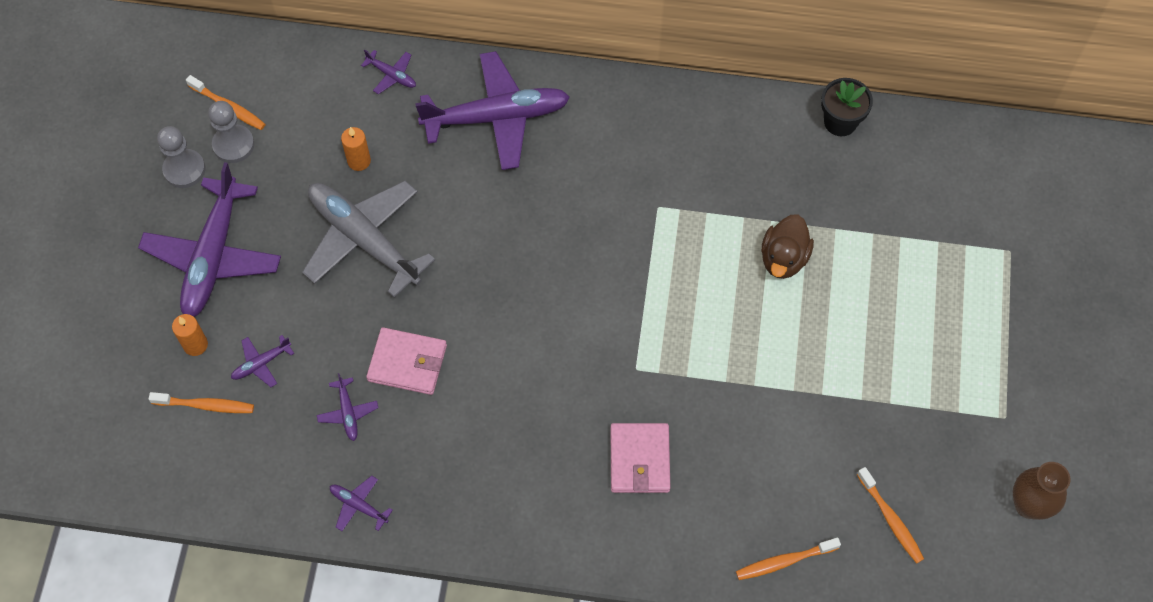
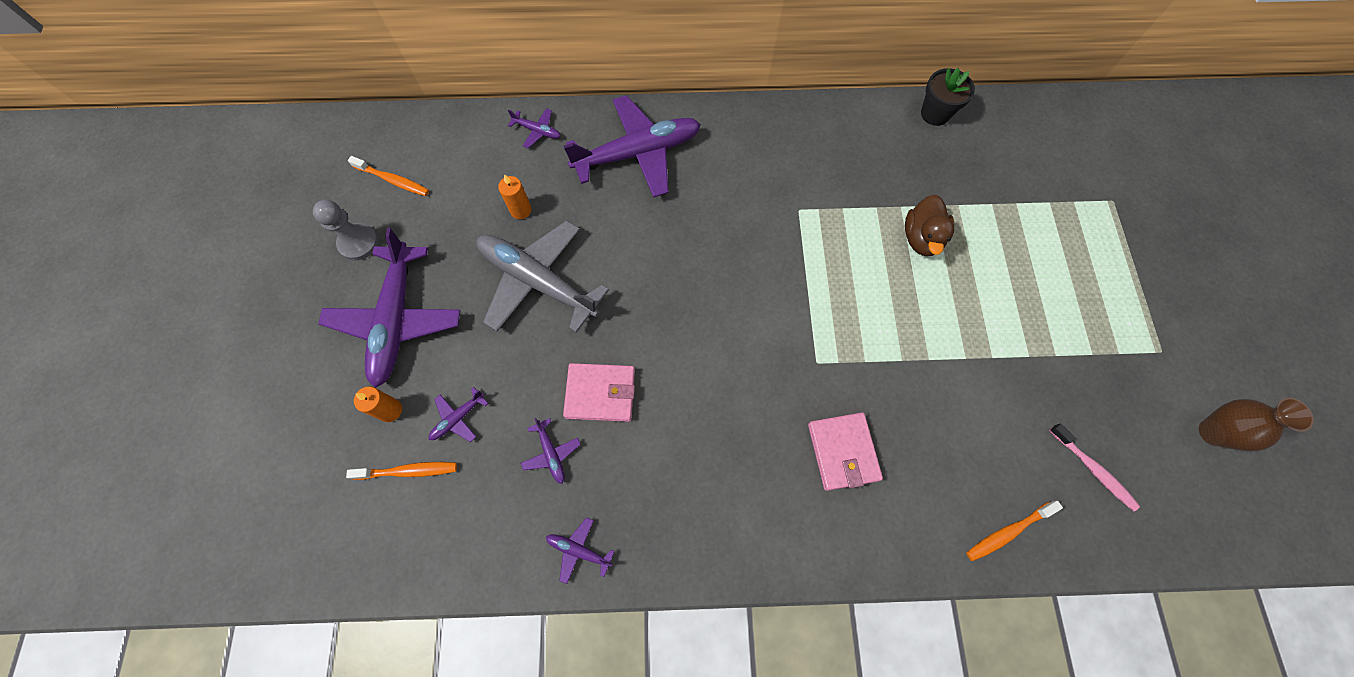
camera: 10 degrees left, 5 degrees up
(233, 145) = (402, 213): grey pawn -> none
(891, 519) = (1093, 470): orange toothbrush -> pink toothbrush

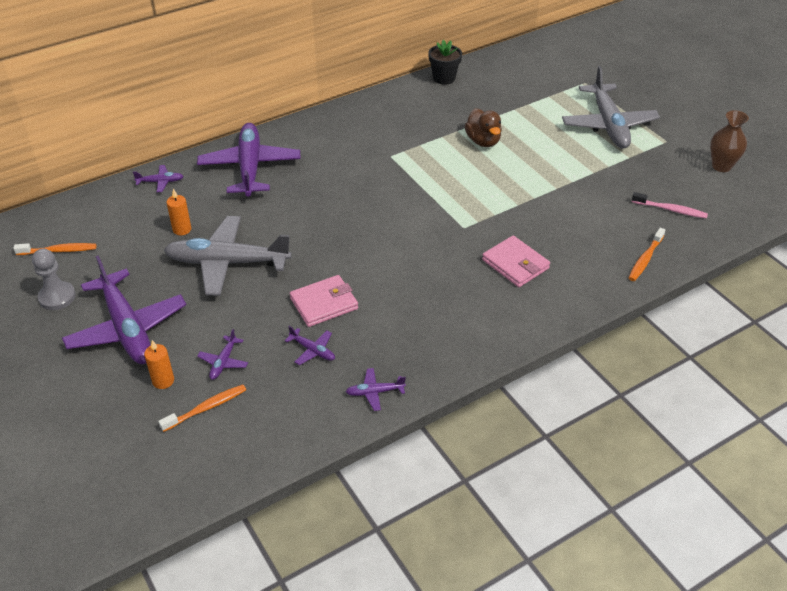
camera: 30 degrees left, 25 degrees down
(637, 153) = (250, 167): purple plane -> purple plane turned 45 degrees counterclockwise
(1100, 286) = (608, 124): none -> grey plane

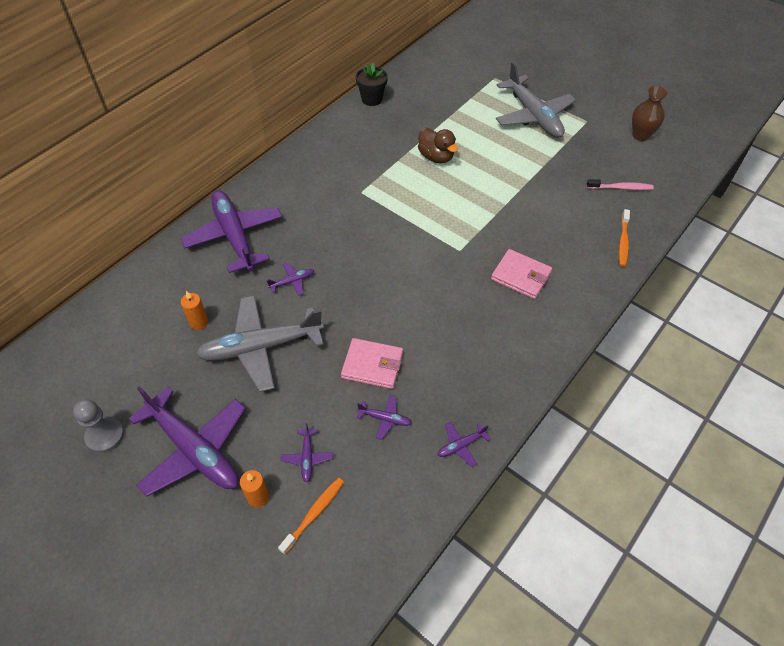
camera: 20 degrees left, 10 degrees up
(59, 251) = (82, 381): orange toothbrush -> none
(160, 182) = (152, 275): purple plane -> purple plane (292, 282)
(324, 303) = (372, 365): pink wallet -> pink wallet turned 60 degrees clockwise

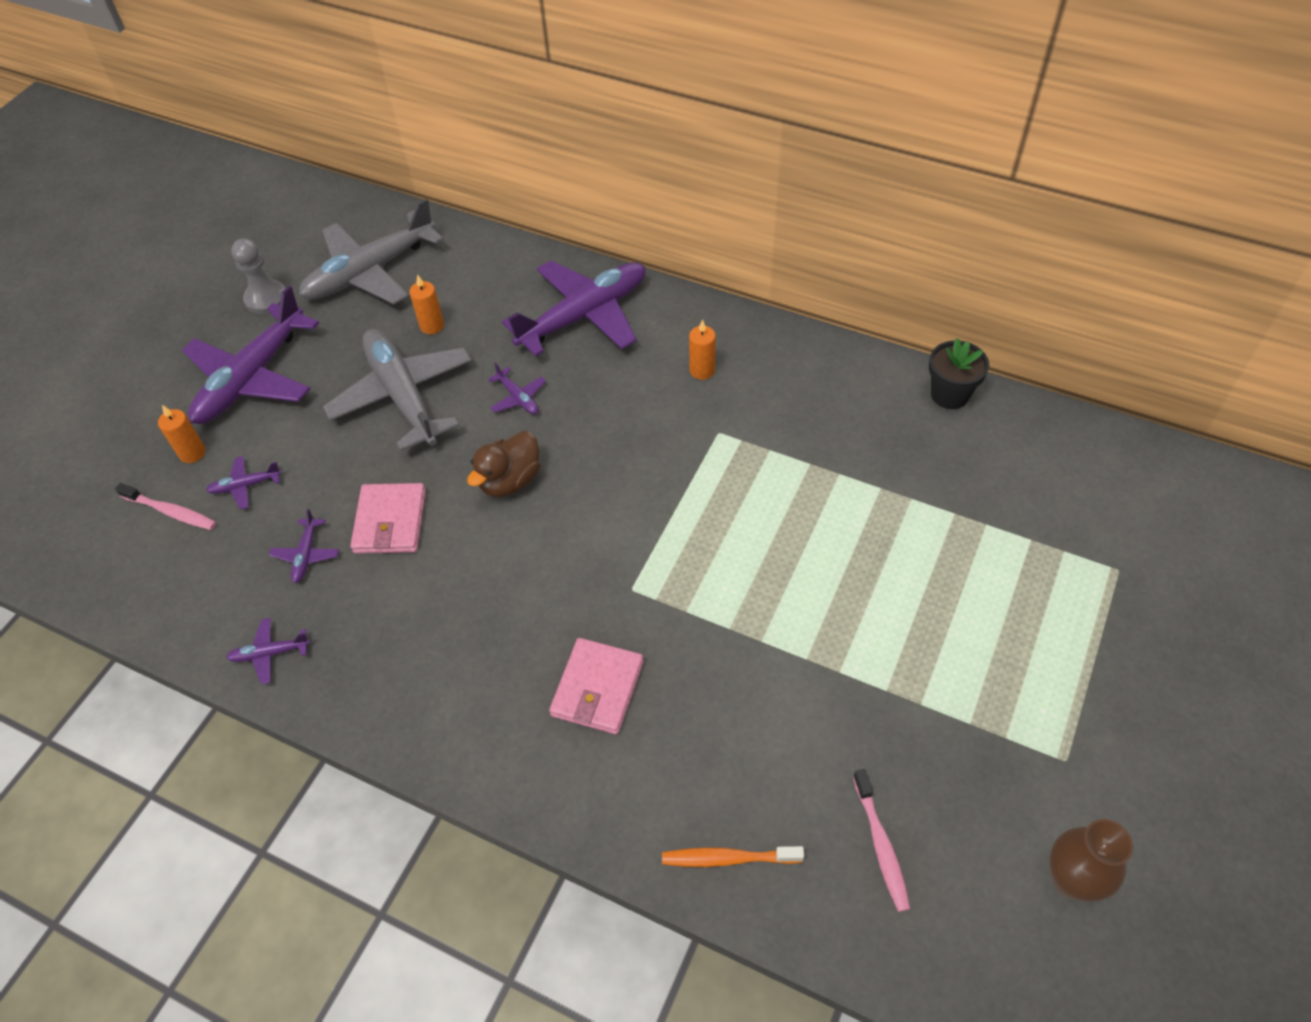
camera: 80 degrees right, 0 degrees up
(310, 189) = (702, 370): none -> orange candle
(314, 513) = (171, 512): orange toothbrush -> pink toothbrush
(436, 157) = (841, 515): brown duck -> brown duck (510, 481)
(461, 445) = (270, 653): purple plane -> purple plane turned 60 degrees counterclockwise
(533, 115) = (1033, 655): grey plane -> grey plane (371, 272)

